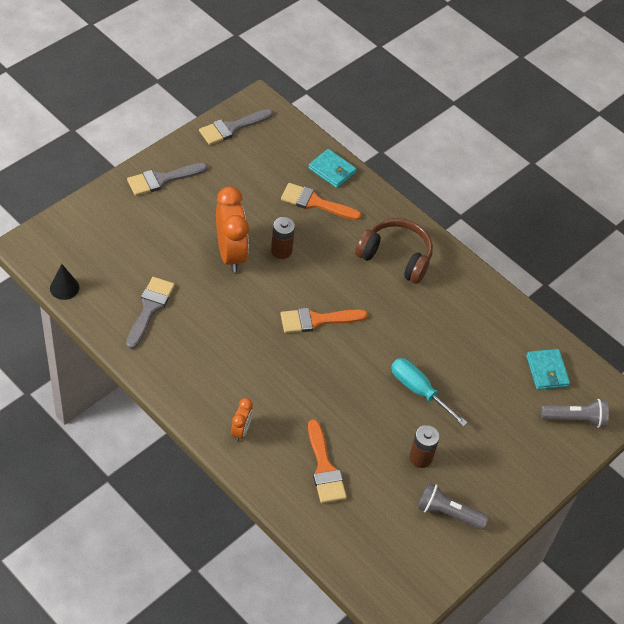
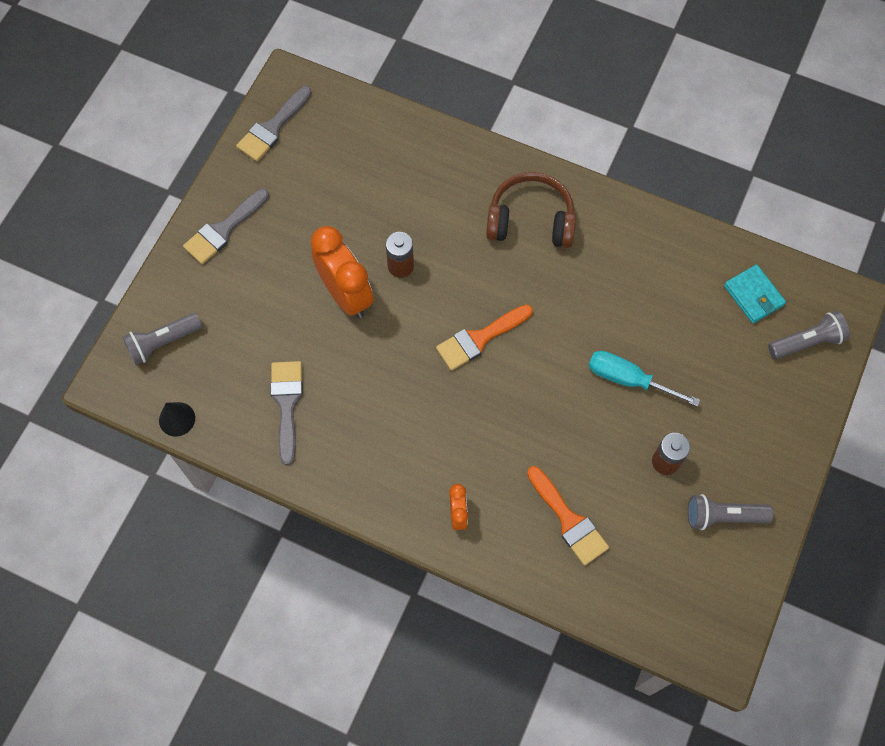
camera: 15 degrees left, 15 degrees up
(80, 235) = (163, 342): none -> grey flashlight
(315, 203) = (411, 188): orange brush -> none
(332, 170) = (411, 137): turquoise wallet -> none

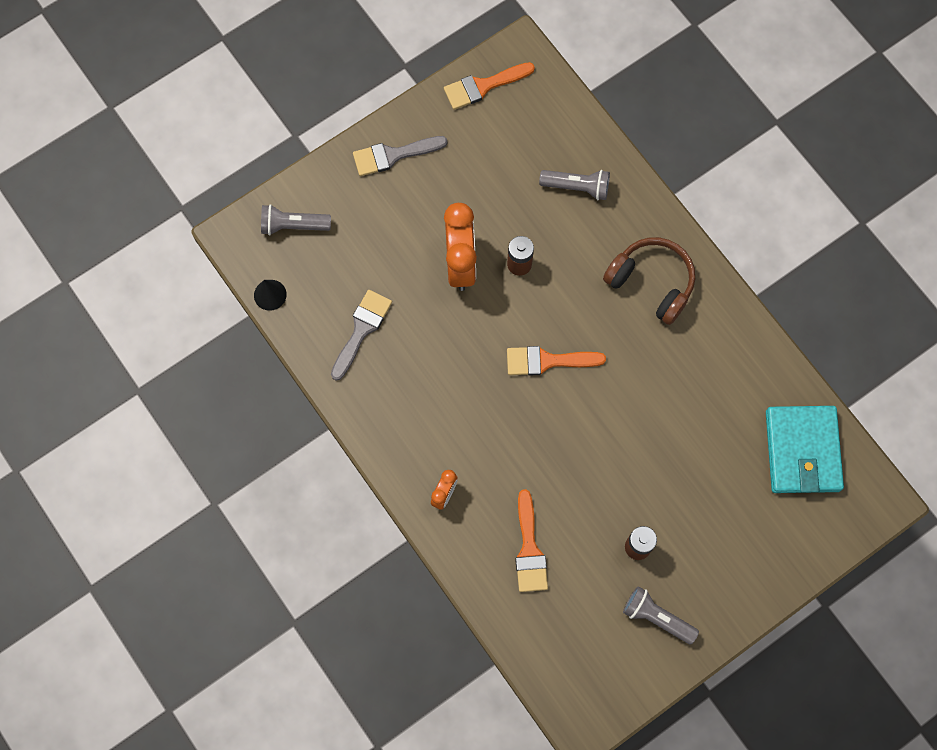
camera: 30 degrees right, 5 degrees up
(272, 128) = (483, 86): grey brush -> orange brush
(628, 379) = (649, 462): turquoise screwdriver -> none
(753, 295) = (802, 451): turquoise wallet -> turquoise wallet, size x1.79
(807, 342) = (822, 515): grey flashlight -> grey flashlight (577, 187)

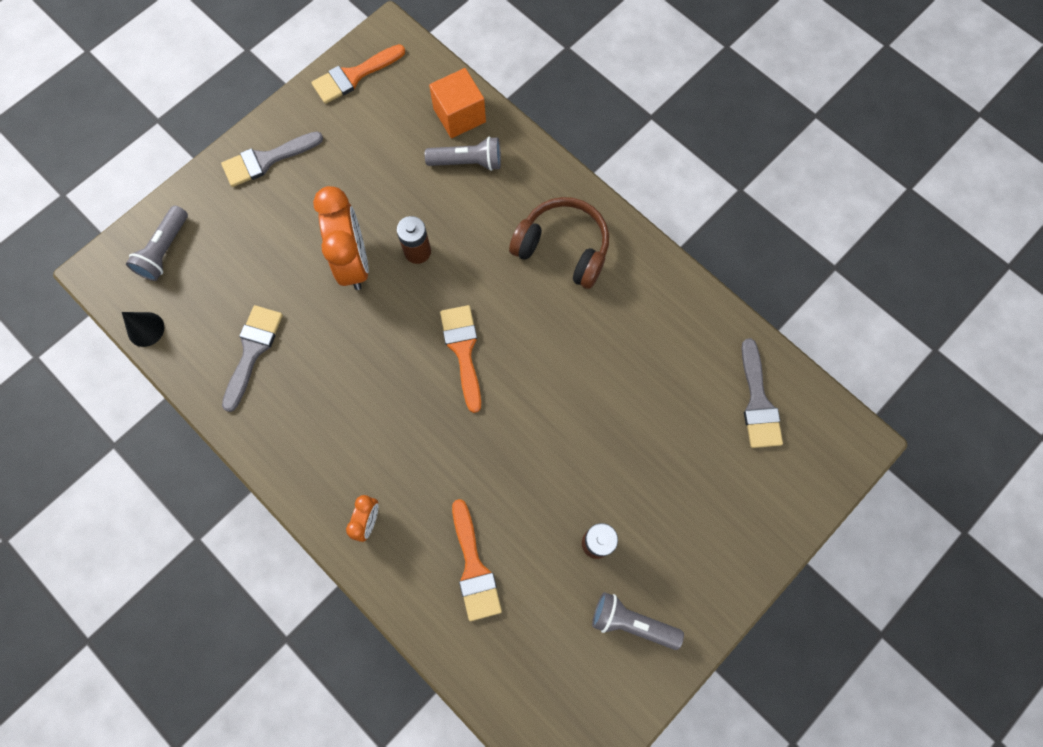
camera: 10 degrees left, 0 degrees up
(293, 225) = (165, 250): grey flashlight -> grey flashlight turned 60 degrees counterclockwise
(547, 361) = (463, 350): orange brush -> orange brush turned 90 degrees clockwise
(576, 141) = (459, 115): none -> orange cube
(802, 451) = (758, 402): turquoise wallet -> grey brush

